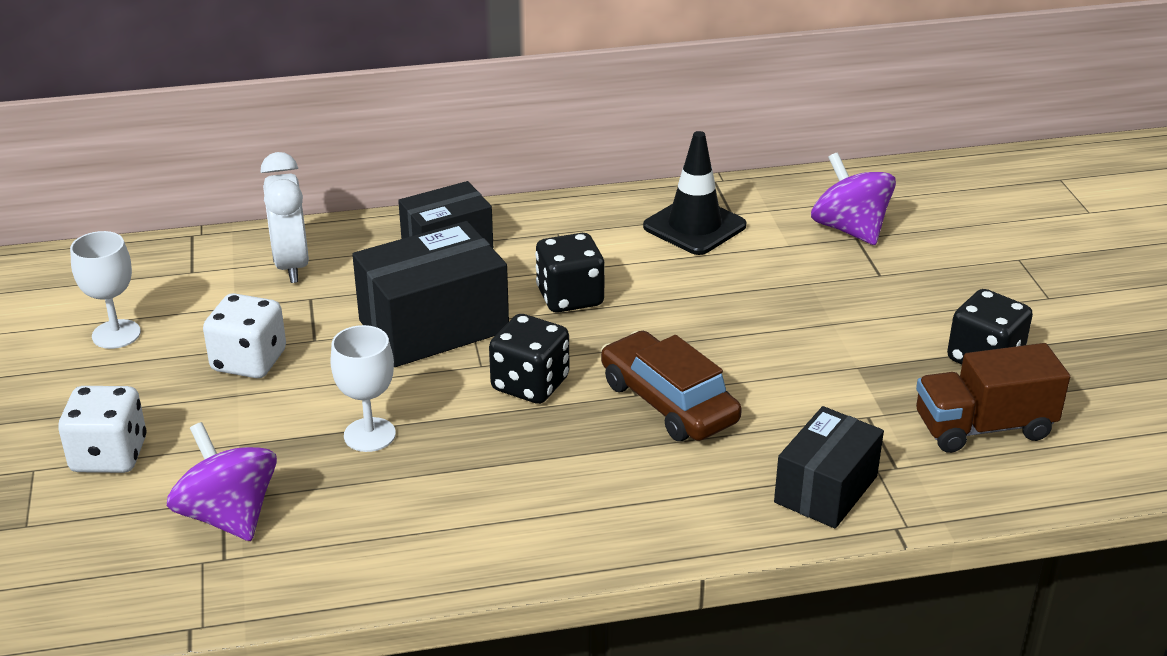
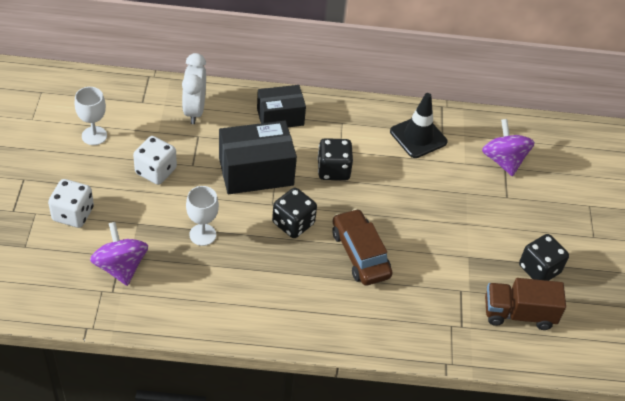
camera: 10 degrees right, 15 degrees up
(825, 489) = (420, 330): black box -> none

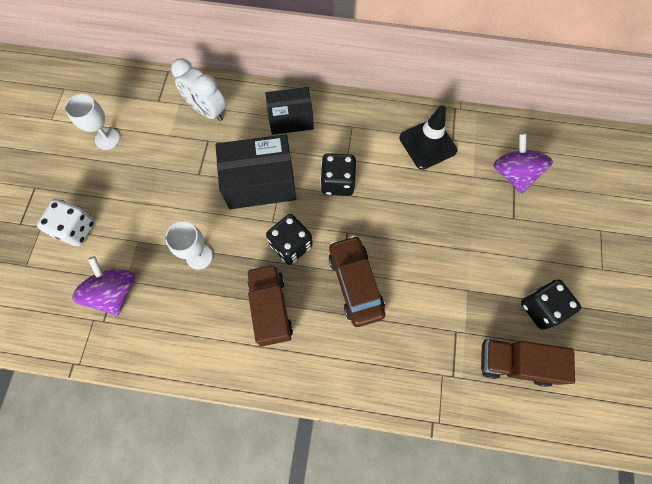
camera: 10 degrees right, 20 degrees up
(156, 171) = (162, 180): white dice -> none
(194, 110) = (207, 111): white clock -> white clock turned 60 degrees counterclockwise
(279, 276) = (271, 309): none -> brown truck

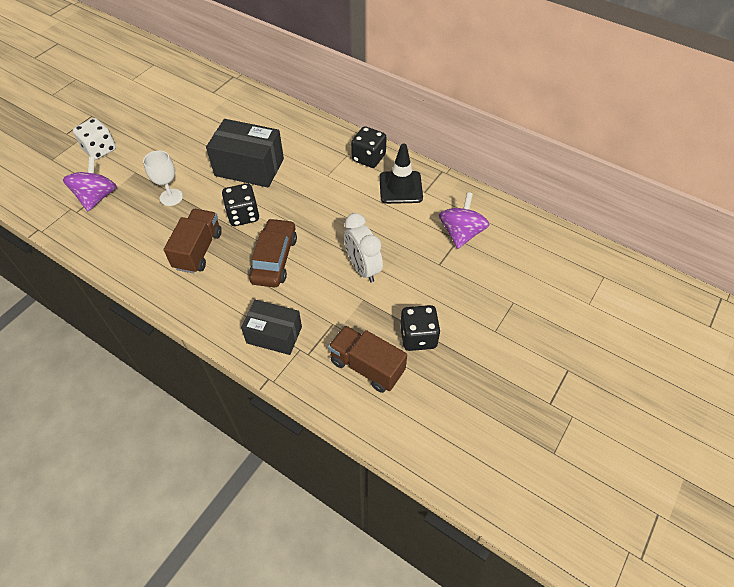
camera: 25 degrees right, 15 degrees down
(107, 139) = (161, 103): white goblet -> none
(207, 111) = (243, 109): white clock -> white clock (362, 268)
(291, 119) = (302, 135): black box -> black box (274, 335)
(337, 182) = (309, 188): black dice -> black dice (368, 158)

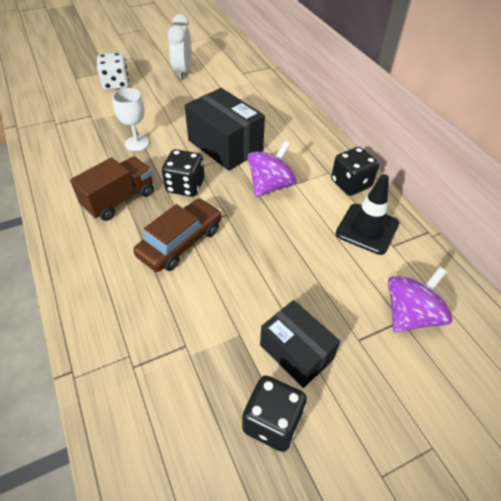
camera: 30 degrees right, 5 degrees down
(97, 197) = (80, 119): purple spinning top -> purple spinning top (270, 186)
(274, 335) = (117, 323): black box -> black box (296, 352)
(362, 268) = (264, 298): white clock -> white clock (183, 72)
(367, 366) = (184, 424): brown truck -> none

